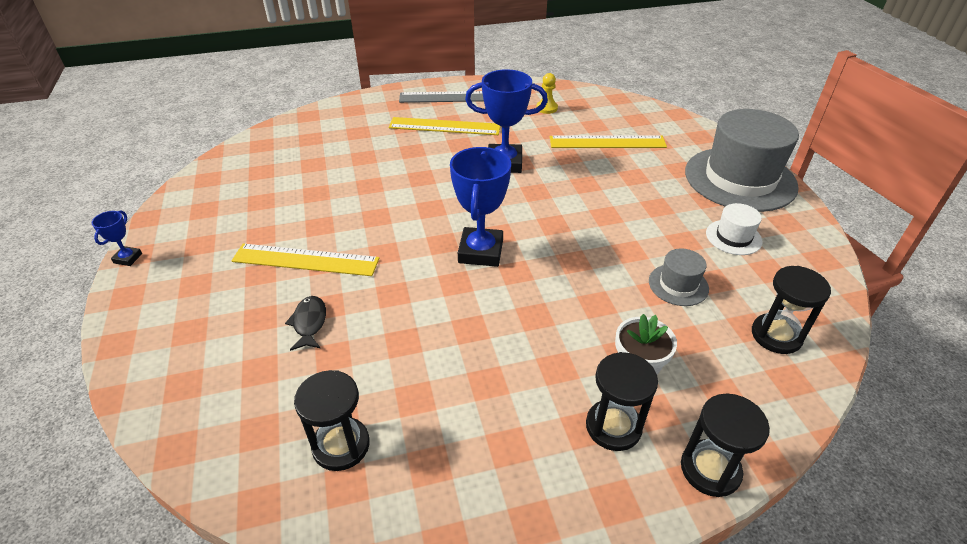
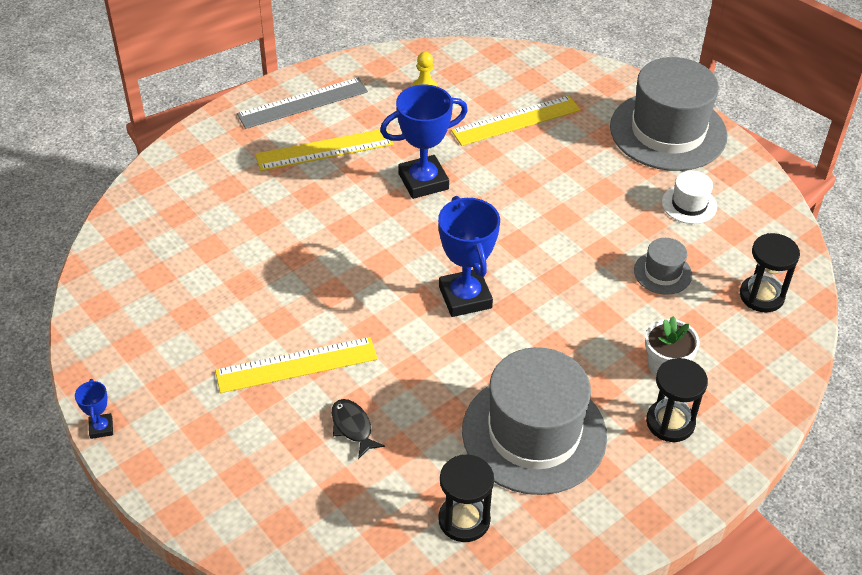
camera: 25 degrees left, 5 degrees up
(465, 386) = (534, 433): none -> grey hat
(710, 469) = (755, 428): black hourglass -> none

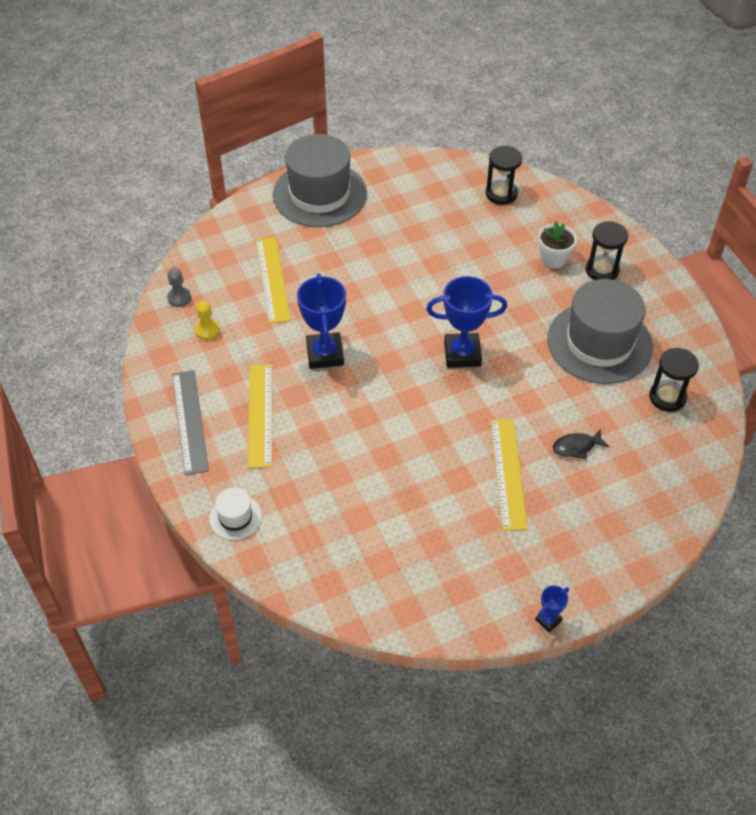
camera: 75 degrees left, 5 degrees up
(101, 428) = (548, 620): blue trophy -> blue trophy turned 45 degrees counterclockwise
(461, 61) = (179, 298): none -> grey pawn
(662, 273) = (466, 237): grey hat -> none
(689, 204) = (402, 205): white hat -> white hat (235, 517)

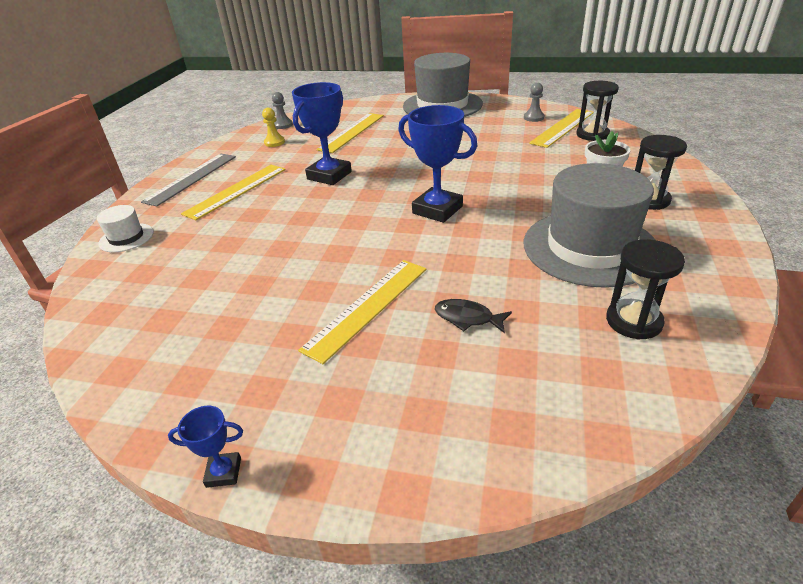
camera: 40 degrees right, 15 degrees down
(429, 184) = (533, 118): none -> grey pawn
(468, 192) = (563, 127): none -> yellow ruler

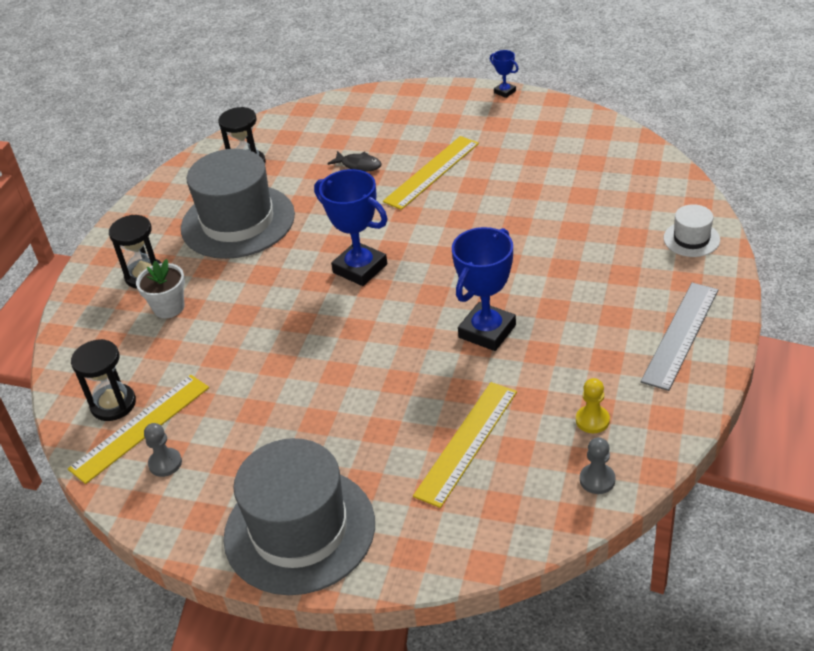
camera: 175 degrees left, 5 degrees up
(223, 472) = (505, 92): blue trophy -> blue trophy turned 45 degrees clockwise
(236, 191) = (602, 307): yellow ruler -> none

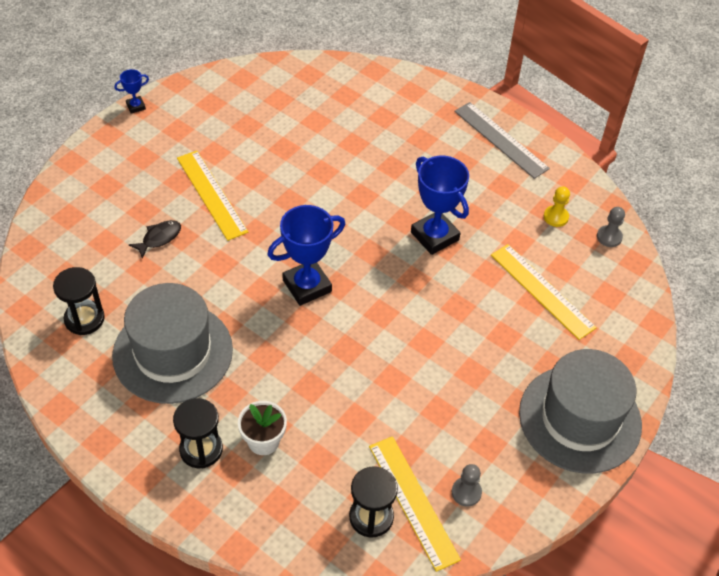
camera: 75 degrees left, 10 degrees up
(691, 239) = (408, 90): white hat -> none

